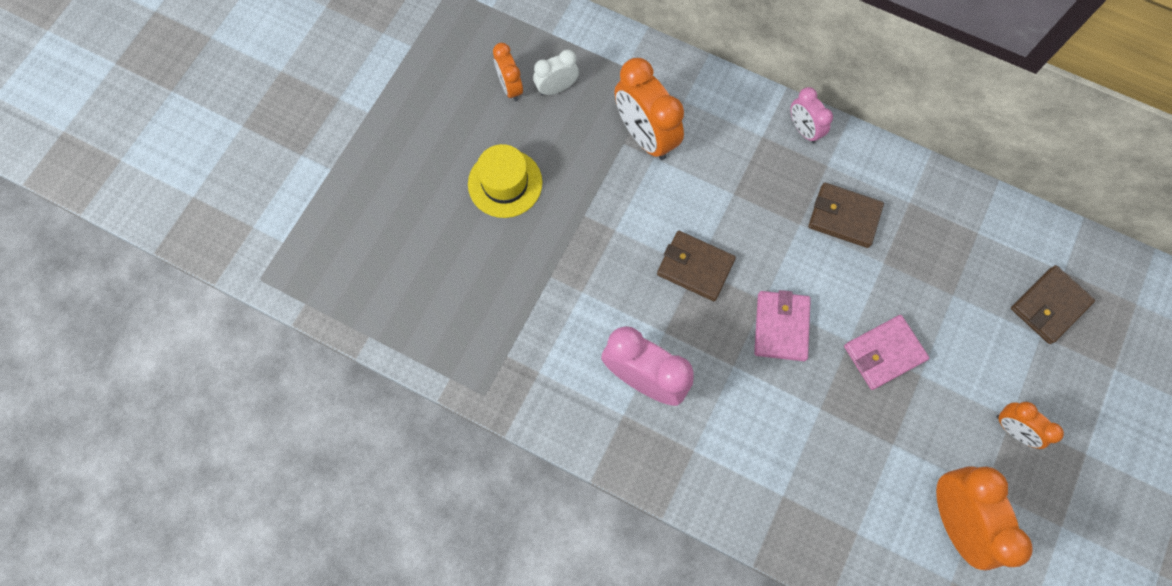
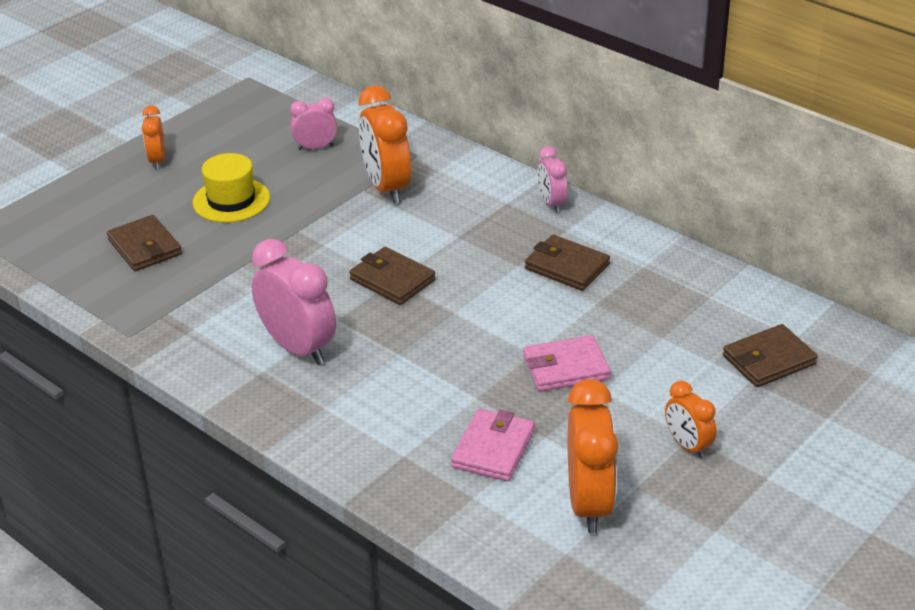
camera: 15 degrees right, 35 degrees down
(449, 268) = (144, 247): none -> brown wallet
(510, 87) = (271, 142): orange clock -> orange clock (157, 161)
(556, 88) = (315, 147): white clock -> pink clock
(781, 327) = (462, 333): pink wallet -> pink wallet (493, 449)

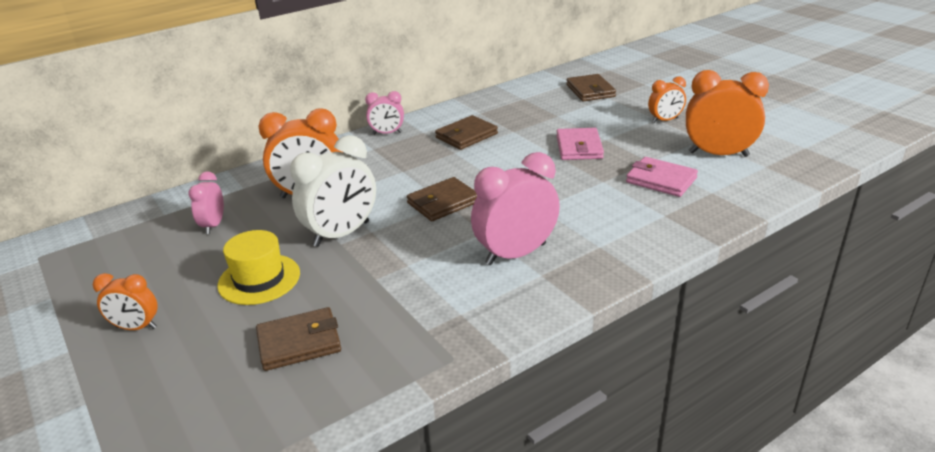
camera: 75 degrees left, 5 degrees down
(315, 227) = (341, 234): none -> white clock

